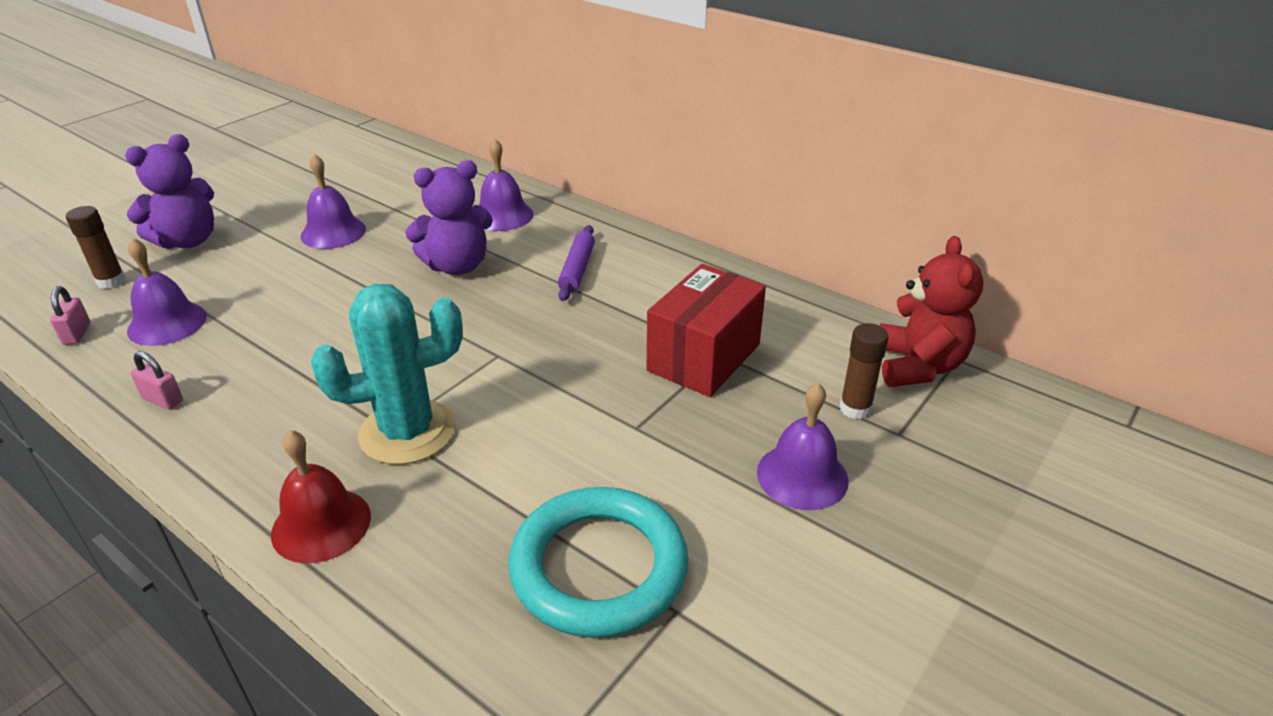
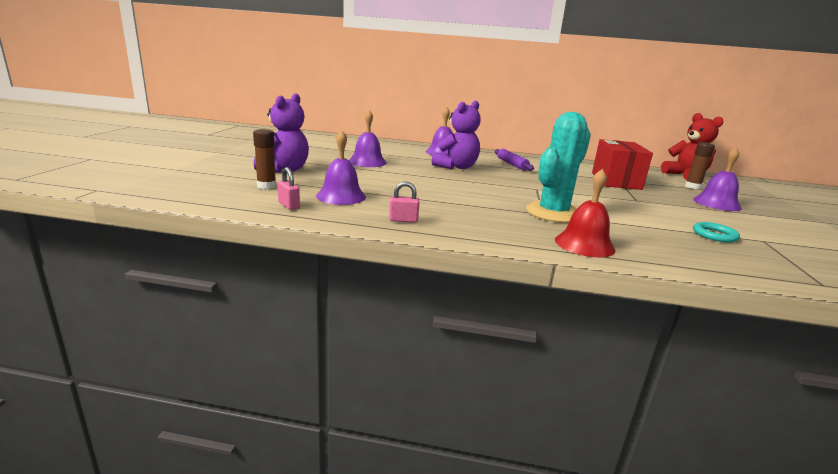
camera: 30 degrees left, 15 degrees down
(599, 567) = (714, 235): turquoise ring -> turquoise ring, size x0.45

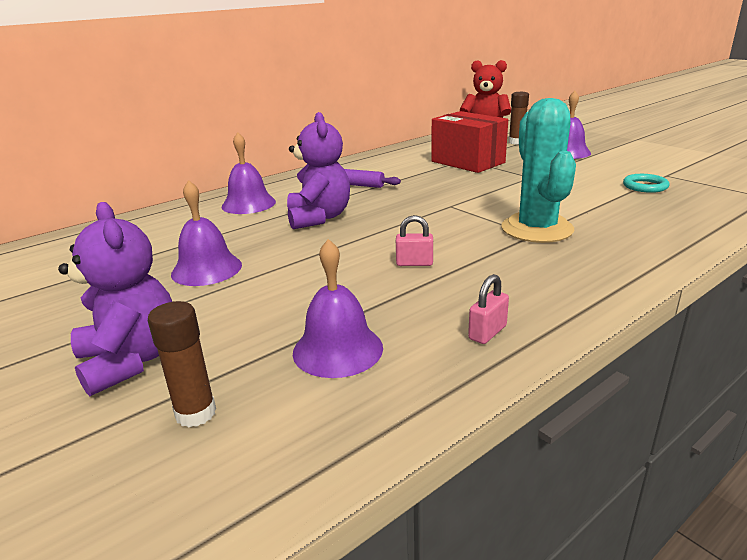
camera: 45 degrees left, 5 degrees up
(289, 205) = (328, 420): pink padlock -> pink padlock (414, 263)
(584, 244) = (639, 251): red bell -> none

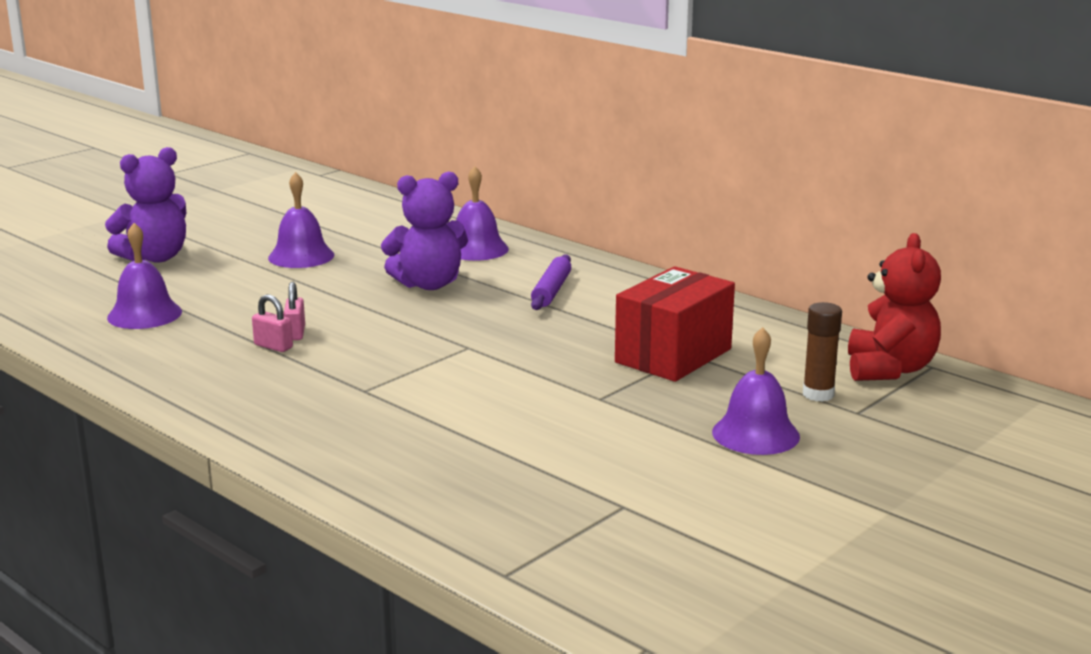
camera: 80 degrees right, 5 degrees down
(196, 413) = (85, 284): brown glue stick -> none
(487, 332) = (149, 364): pink padlock -> pink padlock (273, 346)
(537, 229) = (381, 392): turquoise cactus -> none
(645, 186) = (556, 479): turquoise ring -> none

